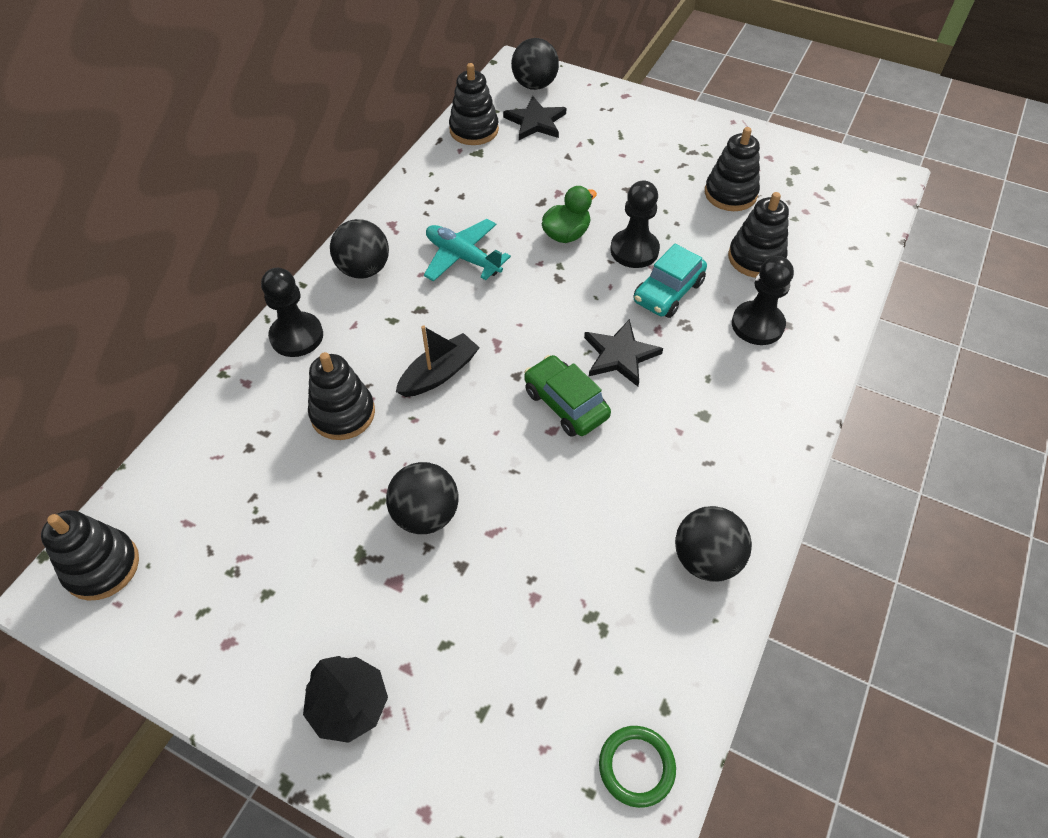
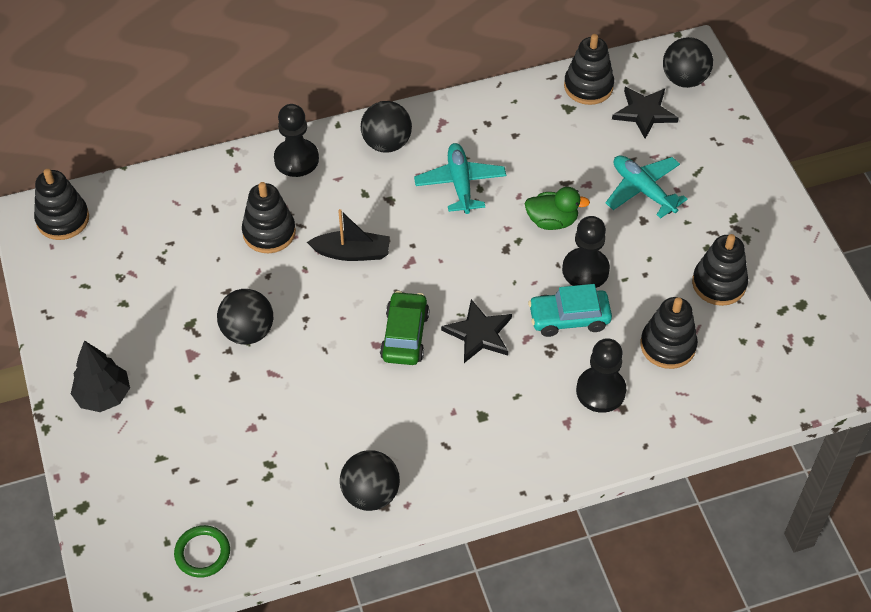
camera: 45 degrees right, 0 degrees up
(601, 170) = (643, 190): none -> turquoise plane

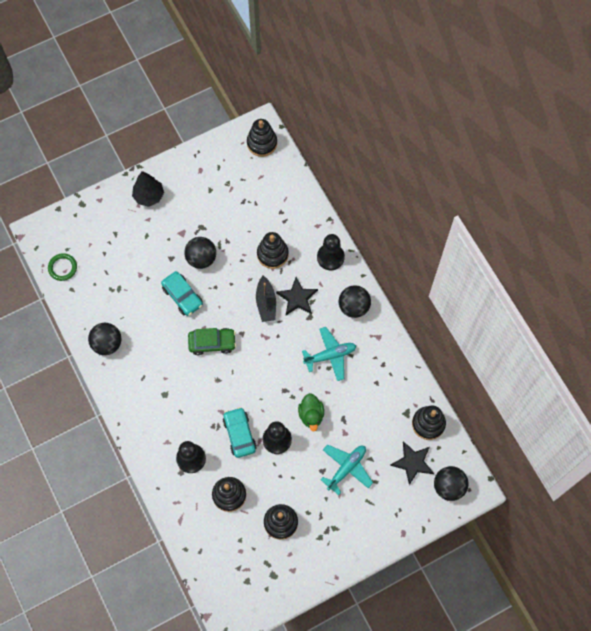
camera: 80 degrees right, 15 degrees up
(310, 368) = (182, 296): none -> turquoise car
(479, 334) = (220, 384): black star -> black star (297, 298)

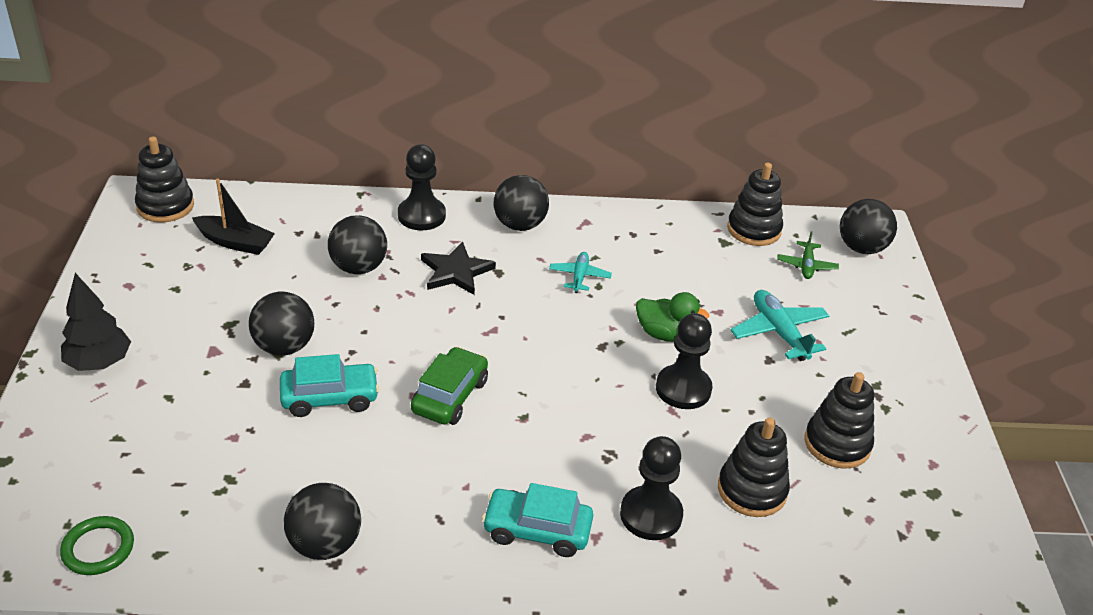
camera: 65 degrees left, 30 degrees down
(239, 434) = (644, 430): turquoise car -> turquoise car (537, 530)
(266, 303) = (434, 306): black boat -> black boat (235, 242)
(272, 254) = (358, 267): black stacking toy -> black ball
(330, 355) = (579, 277): turquoise plane -> turquoise plane, size x0.61
(412, 462) = (806, 265): black star -> green plane

